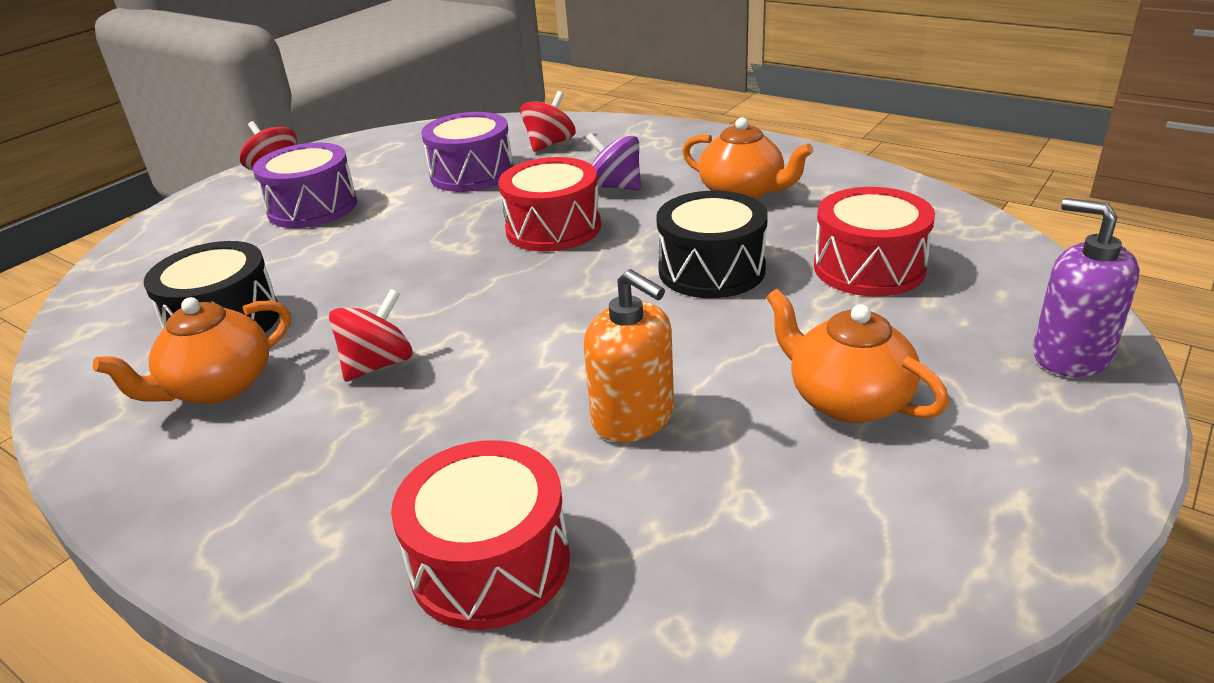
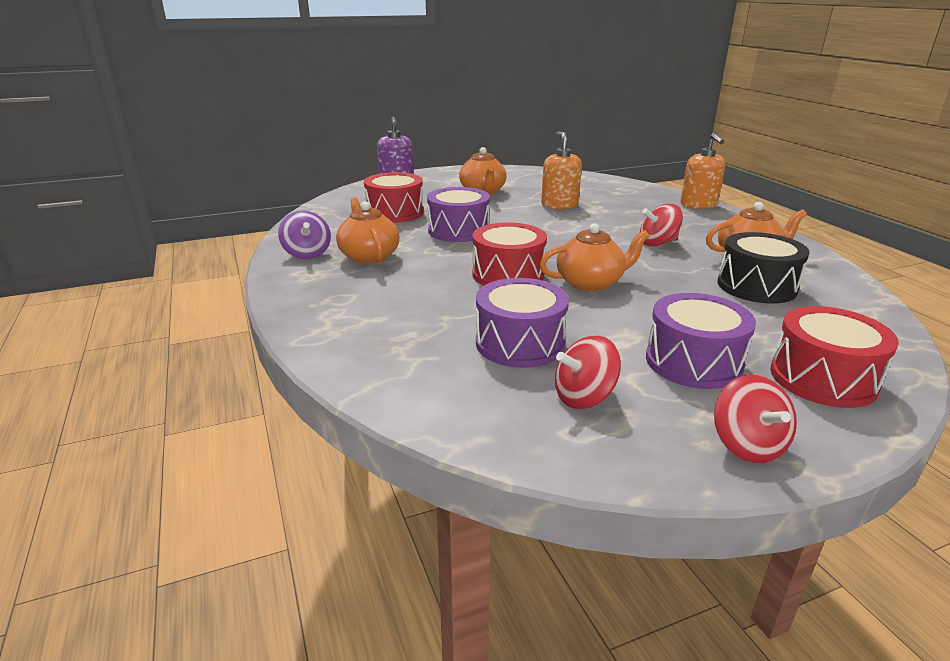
camera: 150 degrees left, 5 degrees down
(301, 579) = (698, 205): none -> orange soap dispenser
(446, 251) = (590, 283): none -> orange teapot
(490, 563) = (635, 195): red drum -> red drum (822, 378)
(550, 144) = (415, 350): red spinning top -> red spinning top (584, 397)
(615, 187) = (430, 287): purple spinning top -> purple spinning top (307, 253)
(711, 270) = (458, 230): black drum -> purple drum

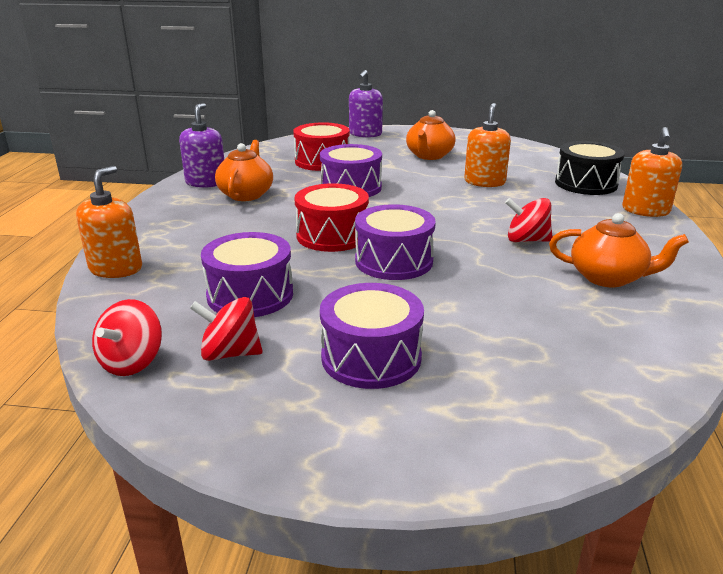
camera: 30 degrees right, 0 degrees up
(307, 253) = (206, 182): purple spinning top -> purple soap dispenser
(347, 358) = (116, 268): none -> orange soap dispenser
(590, 283) = (394, 261): orange teapot -> purple drum
(747, 445) = (297, 442): red spinning top -> red spinning top (132, 362)
(756, 286) = (563, 309): black drum -> black drum (585, 184)
(822, 378) = (476, 416): red drum -> none

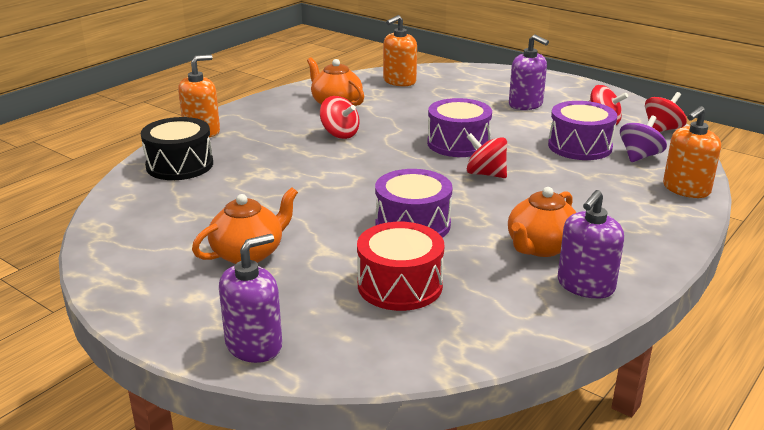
camera: 150 degrees left, 0 degrees up
(169, 299) = (639, 156): none -> purple spinning top
(332, 235) = (486, 174): red drum -> red spinning top
(371, 357) = (525, 104): purple drum -> purple soap dispenser
(484, 182) = (265, 193): orange soap dispenser -> orange soap dispenser (399, 81)

